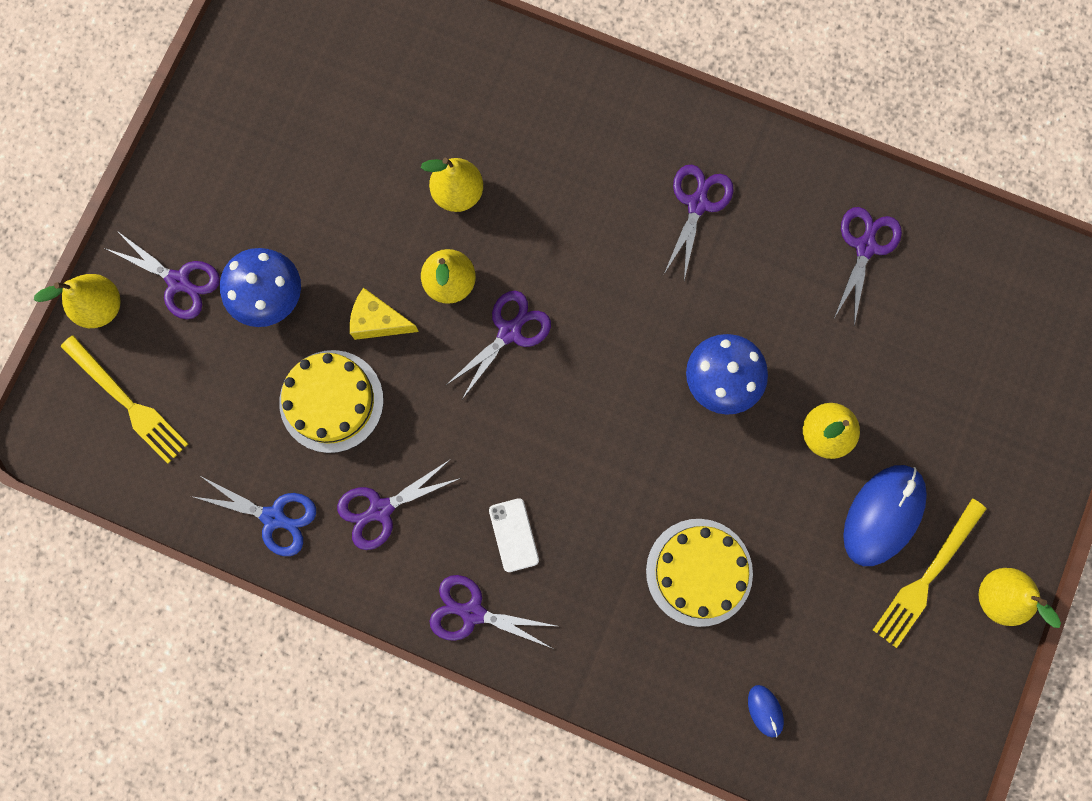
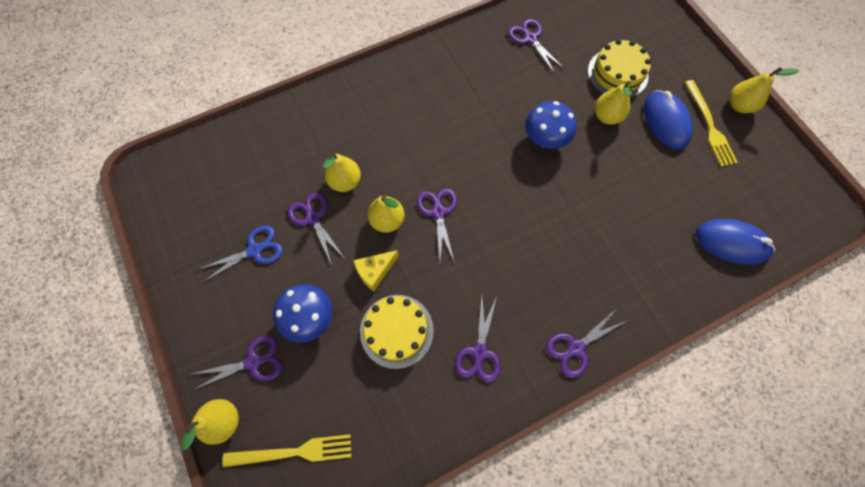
camera: 50 degrees left, 10 degrees down
(273, 517) = (435, 417): blue scissors -> blue scissors (254, 250)
(513, 535) = (548, 293): white phone -> none
(697, 204) = (450, 86): purple scissors -> purple scissors (313, 218)
(699, 572) = (636, 219): yellow cake -> yellow cake (617, 73)
(765, 710) = (731, 243): blue mouse -> blue mouse, size x2.19

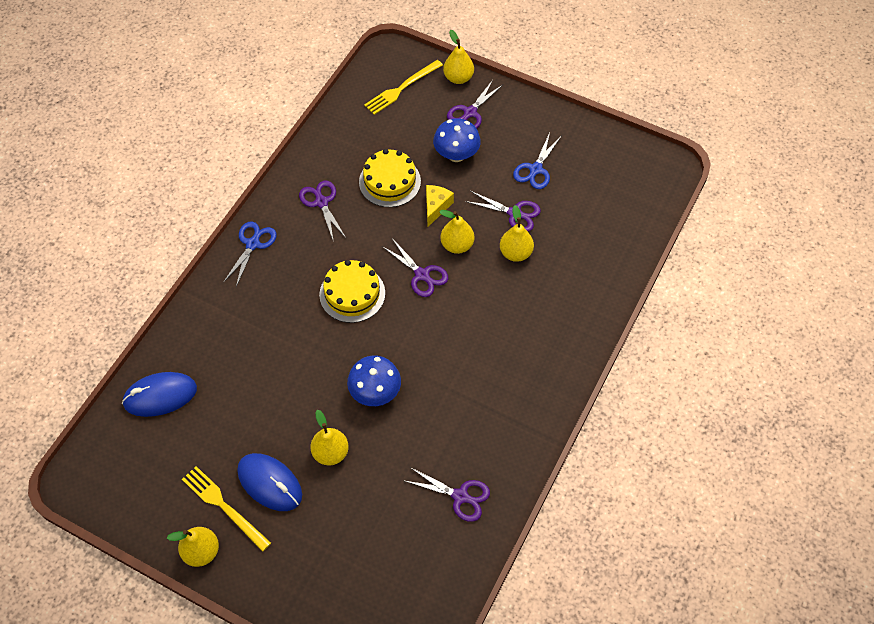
camera: 145 degrees right, 10 degrees down
(576, 347) = (252, 244): purple scissors -> blue scissors
(617, 73) = (346, 511): yellow cake -> yellow cake (352, 294)

